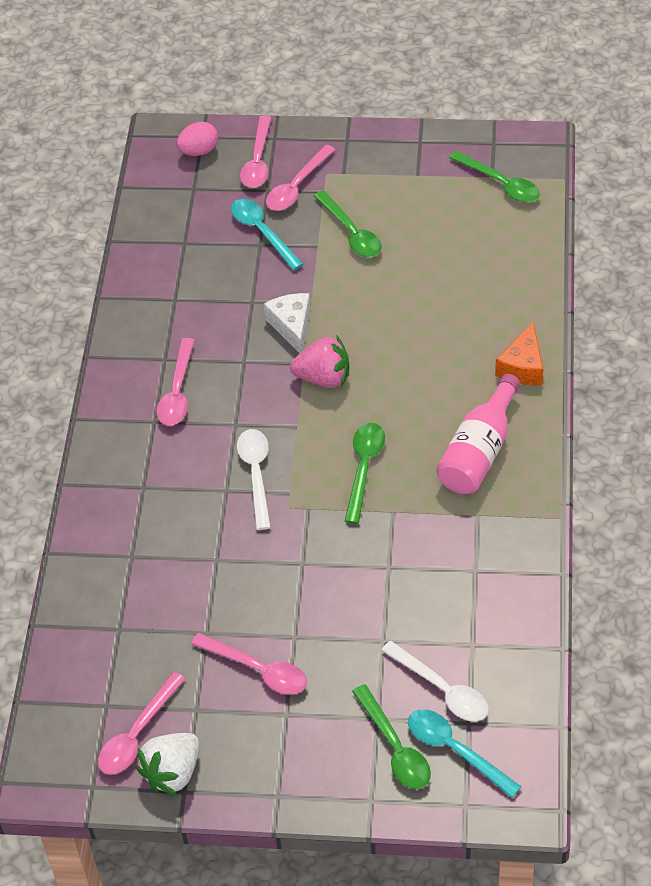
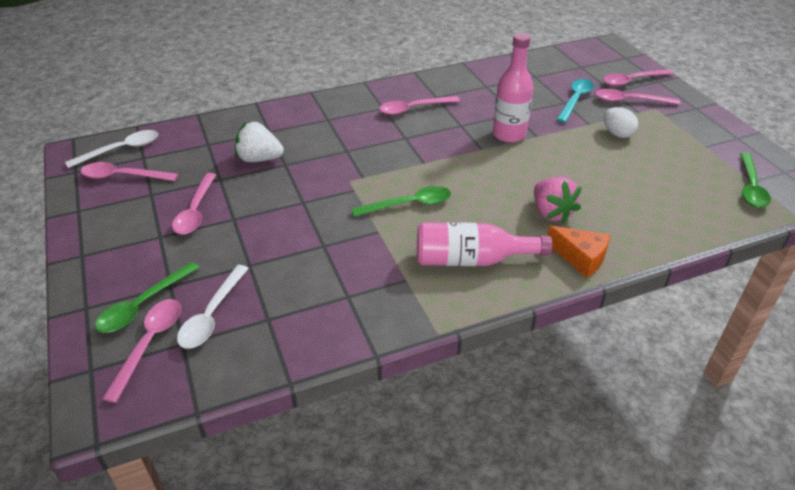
camera: 60 degrees right, 10 degrees down
(173, 773) = (93, 201): white strawberry -> white strawberry (259, 159)
(199, 151) = (612, 60): pink egg -> none
(256, 474) = (368, 159): white spoon -> white spoon (121, 150)
(292, 326) = (509, 135): white cheese -> pink bottle
(323, 378) = (476, 161): pink strawberry -> pink strawberry (551, 213)
(351, 233) = (617, 134): green spoon -> white egg
(455, 750) = (150, 343): turquoise spoon -> pink spoon
(523, 367) = (580, 258): orange cheese -> orange cheese turned 135 degrees counterclockwise

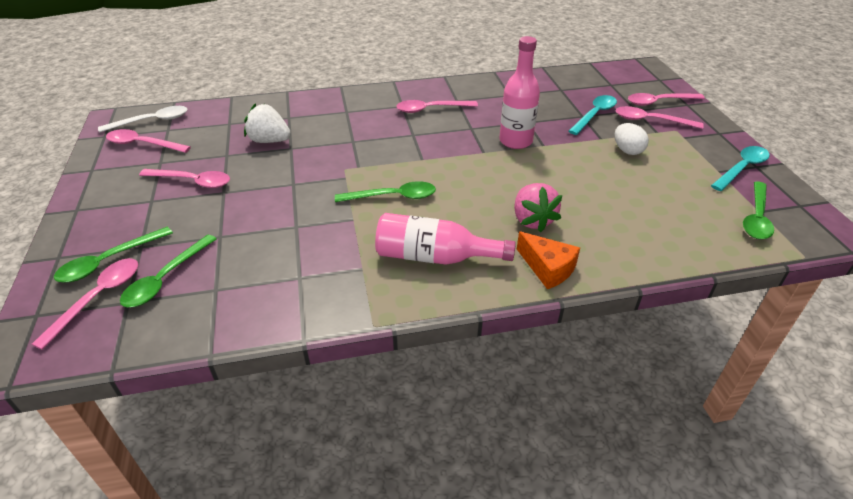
camera: 10 degrees right, 0 degrees up
(195, 211) = (192, 181): pink spoon -> pink spoon turned 90 degrees counterclockwise
(212, 315) = (166, 279): white spoon -> green spoon
(725, 141) = (741, 168): none -> turquoise spoon

